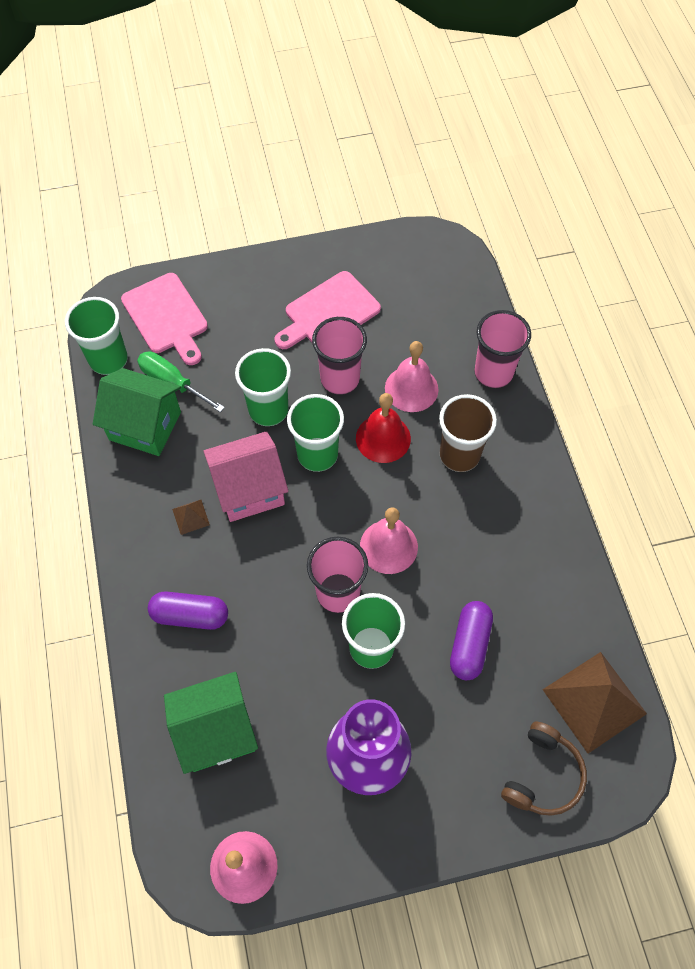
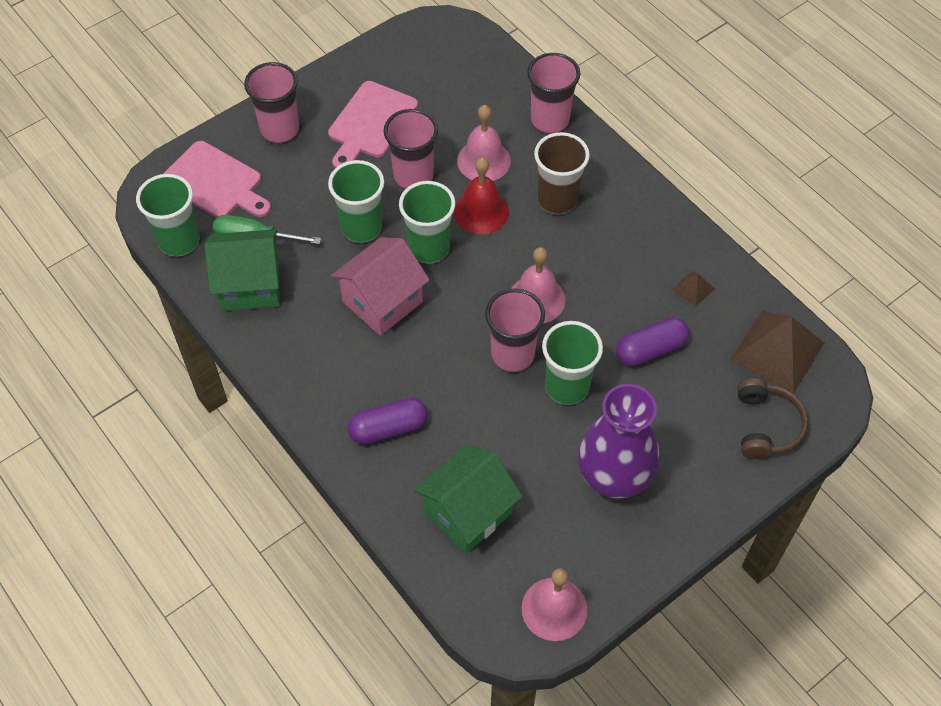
camera: 25 degrees left, 5 degrees down
(190, 517) = (340, 346): brown pyramid -> brown pyramid (693, 289)
(247, 289) = (280, 130): none -> pink cup
(469, 644) = (650, 350): purple capsule -> purple capsule turned 75 degrees clockwise

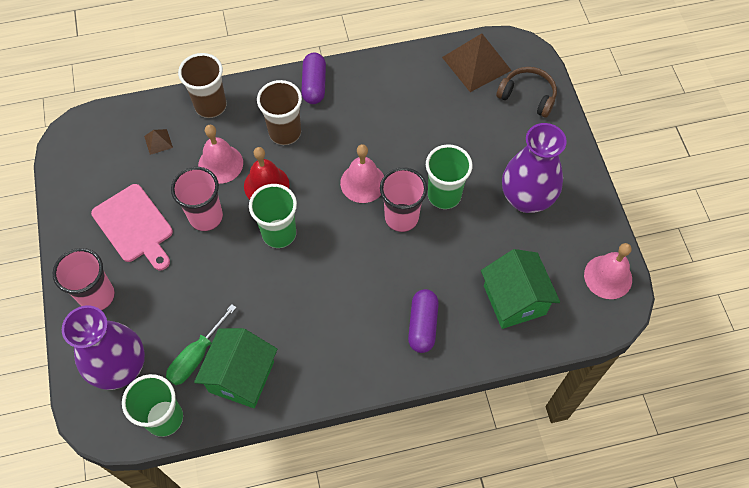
camera: 65 degrees left, 5 degrees up
(215, 182) = (120, 367): pink cutting board -> purple vase
(361, 227) = (233, 273): green cup -> none
(382, 301) = (310, 285): pink house -> none
(550, 120) = (210, 106): pink cup -> brown cup
(650, 350) = (439, 133): purple capsule -> purple capsule (314, 85)
(693, 289) = (405, 86): brown pyramid -> brown pyramid (158, 142)

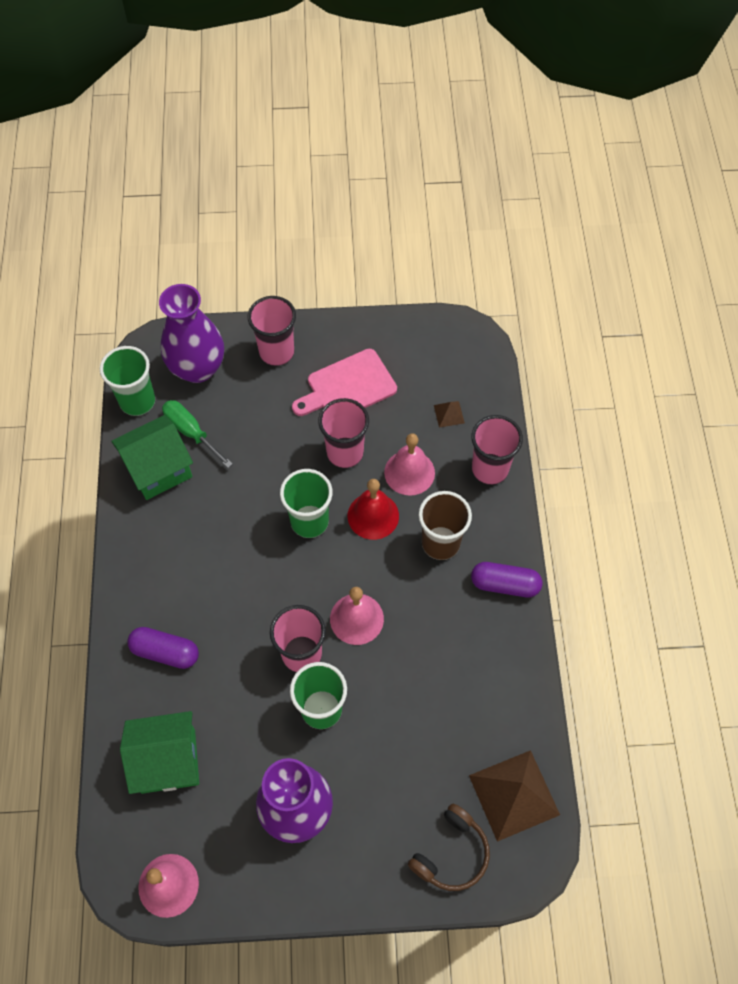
camera: 100 degrees right, 0 degrees up
(210, 106) = (490, 469): brown cup -> pink cup
(241, 376) = (159, 469): green house -> green house turned 60 degrees counterclockwise

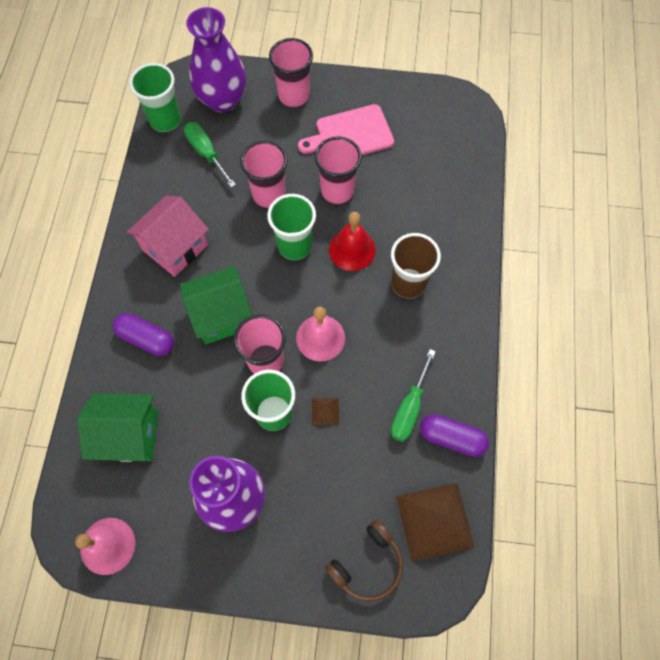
camera: 10 degrees right, 5 degrees up
(159, 469) = (172, 180): green house -> green house (222, 315)
(177, 545) = (175, 247): none -> pink house
(409, 472) = (391, 217): pink bell -> none
(449, 414) = (436, 171): brown pyramid -> brown pyramid (325, 411)
(466, 679) = (409, 408): none -> green screwdriver
(490, 469) = (464, 225): pink cup -> pink cup (269, 195)
(505, 584) = (460, 329): purple capsule -> purple capsule (451, 438)

